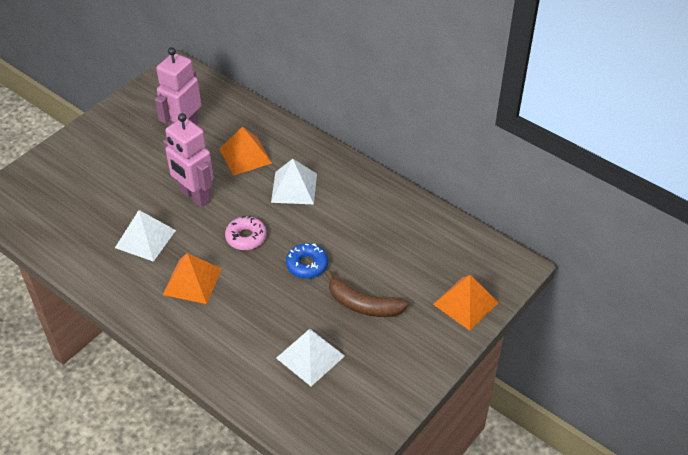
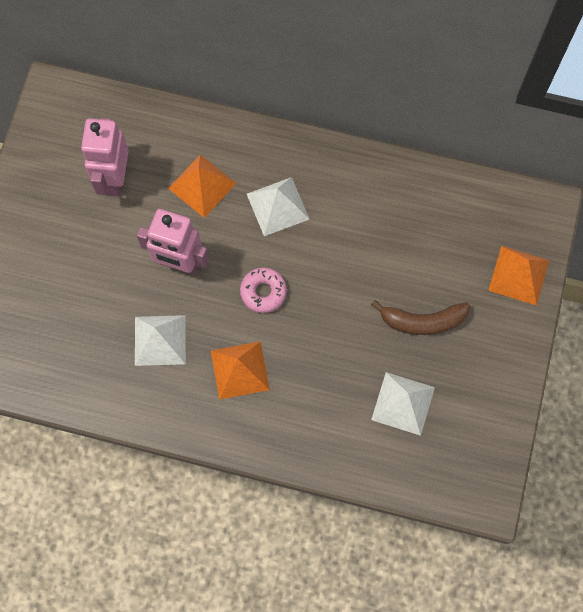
camera: 25 degrees left, 25 degrees up
(307, 265) = (343, 298): blue donut -> none

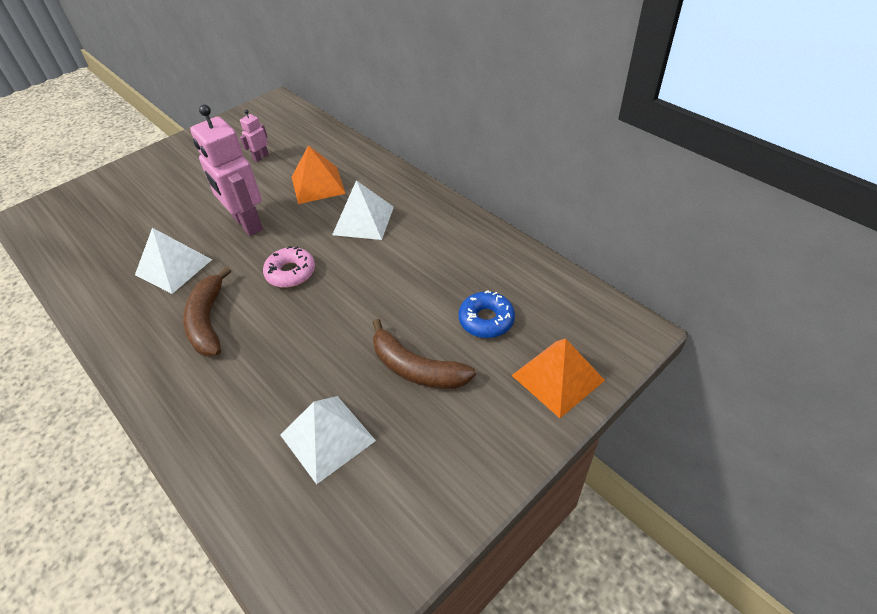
camera: 35 degrees right, 25 degrees down
(114, 179) = (261, 157): pink robot -> pink robot, size x0.46
(240, 370) = (208, 321): orange pyramid -> brown banana
(443, 254) = (486, 320): none -> blue donut

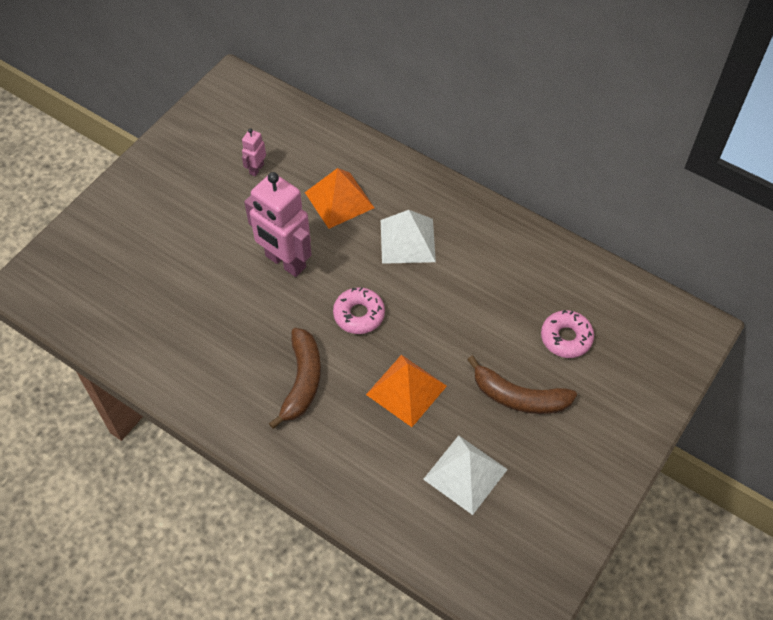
camera: 15 degrees left, 10 degrees up
(174, 267) = (233, 326): white pyramid -> none
(208, 321) = (302, 381): brown banana -> brown banana turned 150 degrees counterclockwise
(486, 320) = (566, 338): blue donut -> pink donut
(558, 377) = (643, 385): orange pyramid -> orange pyramid (406, 390)

